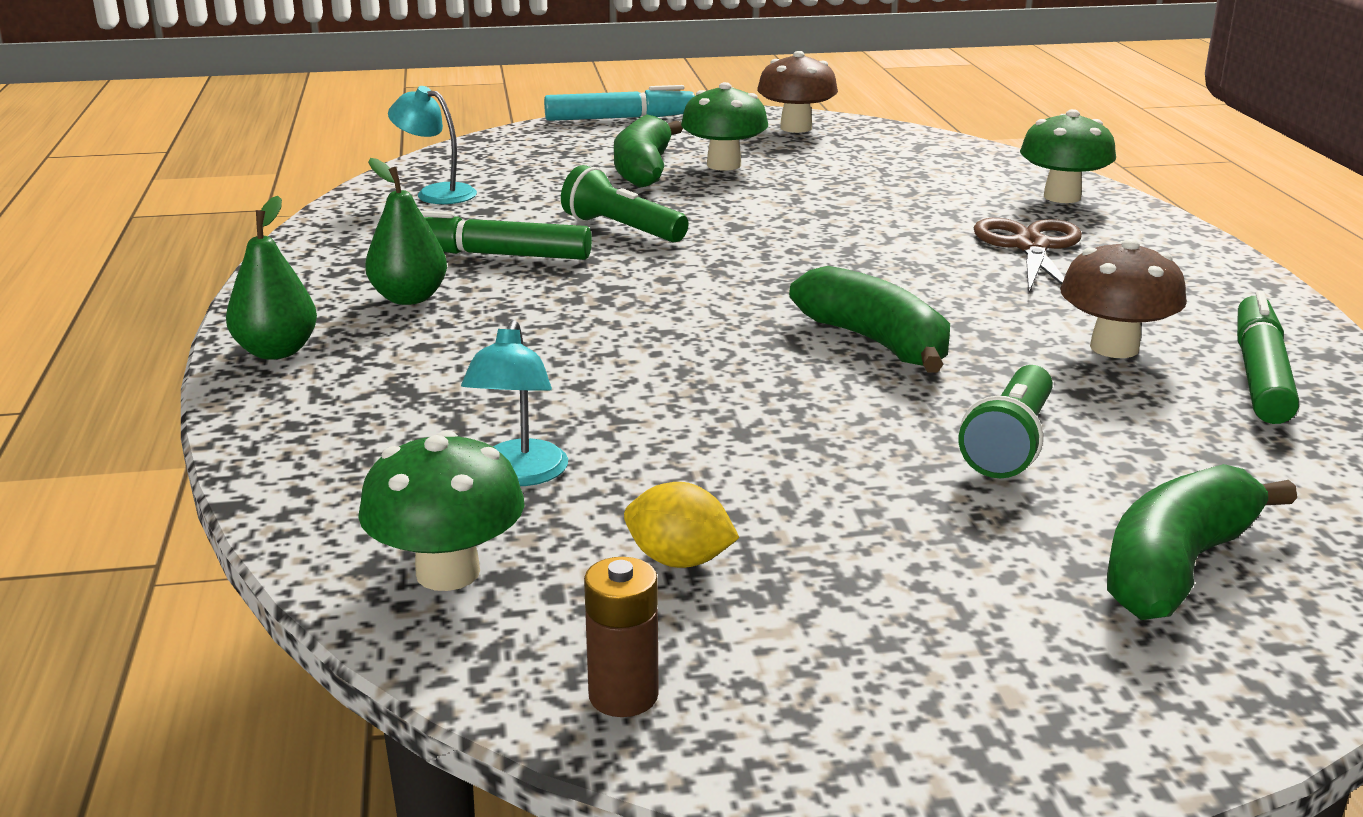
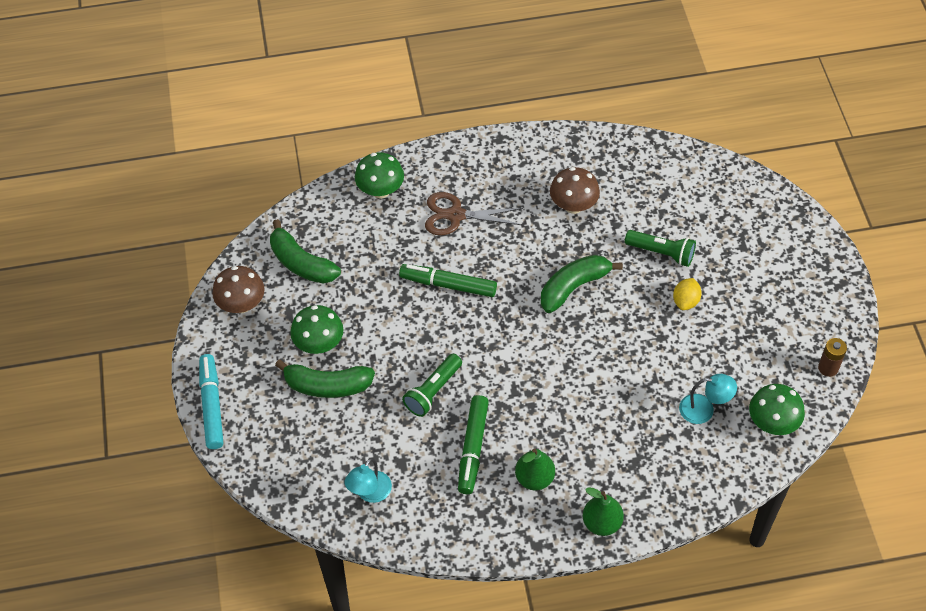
camera: 90 degrees left, 30 degrees up
(679, 560) = (755, 356): yellow lemon -> yellow lemon (685, 301)
(1176, 566) = (738, 222): green banana -> green banana (301, 263)
(1260, 374) = (595, 164): green marker -> green marker (448, 285)

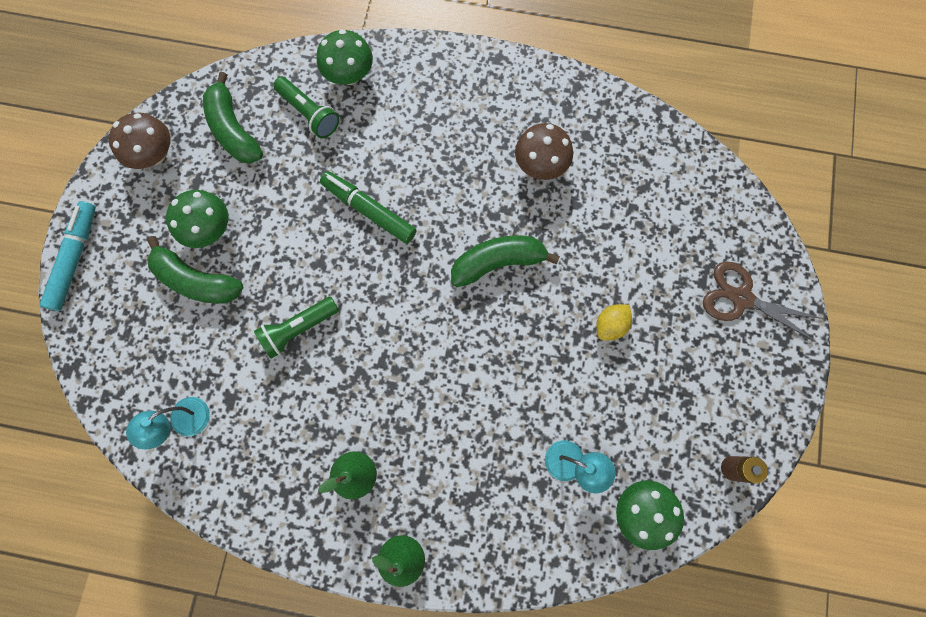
camera: 20 degrees right, 20 degrees up
(456, 215) = (413, 132): brown scissors -> brown scissors (741, 298)
(473, 448) = (309, 412): green marker -> none
(662, 253) = (610, 257): green flashlight -> green flashlight (309, 113)

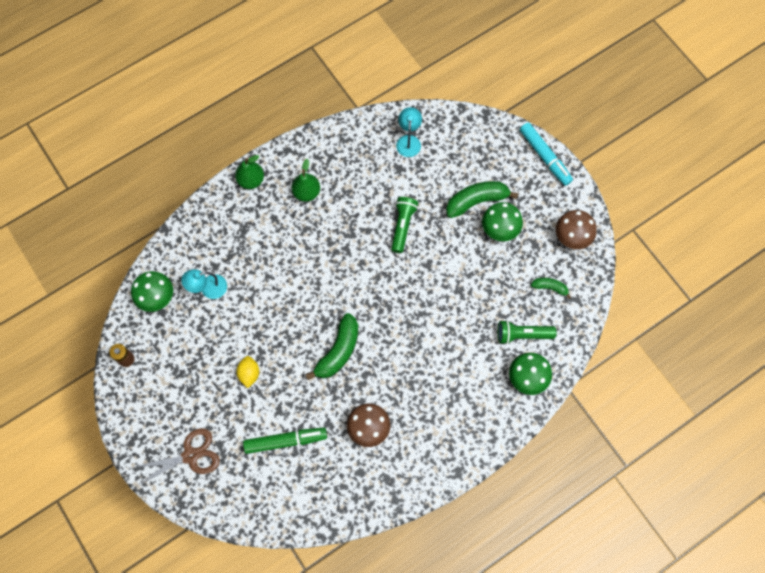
camera: 135 degrees right, 5 degrees down
(233, 130) = (550, 287): green banana -> green banana, size x0.54
(369, 210) = (433, 314): green marker -> green marker (285, 441)

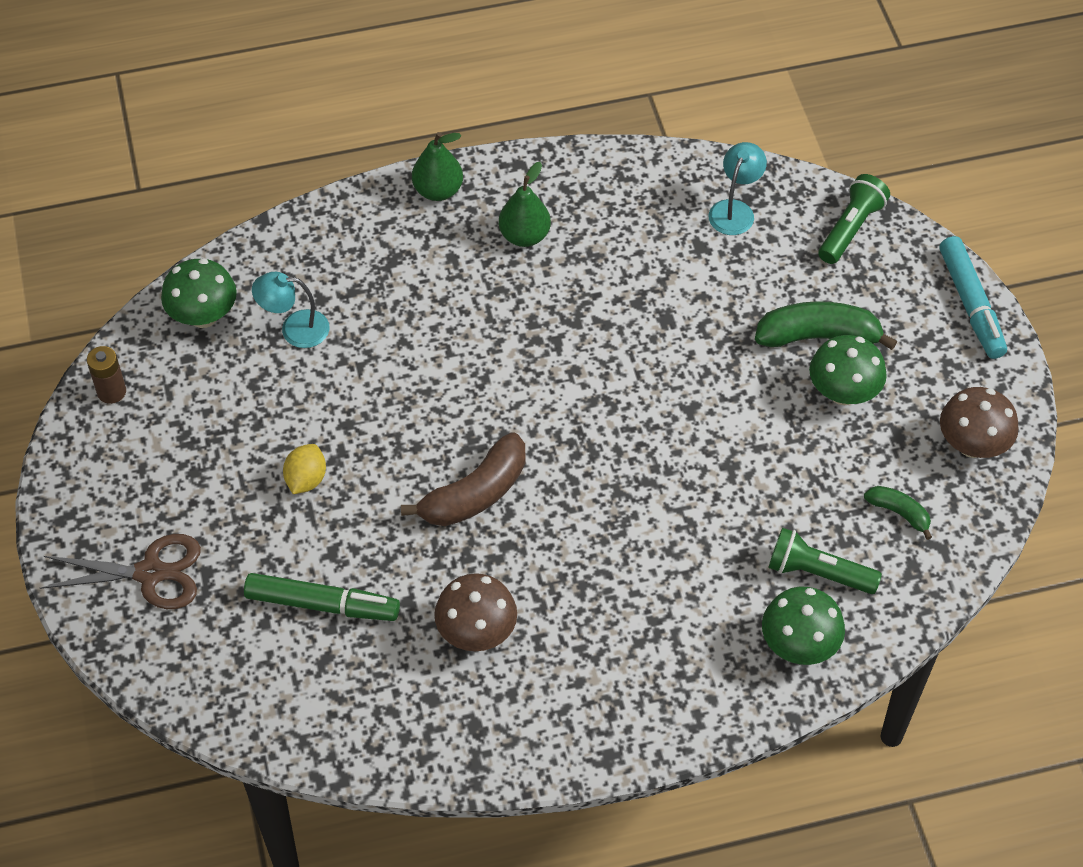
camera: 20 degrees right, 15 degrees down
(338, 351) = (475, 494): green banana -> brown banana
(402, 226) = (670, 335): green flashlight -> green flashlight (850, 228)

